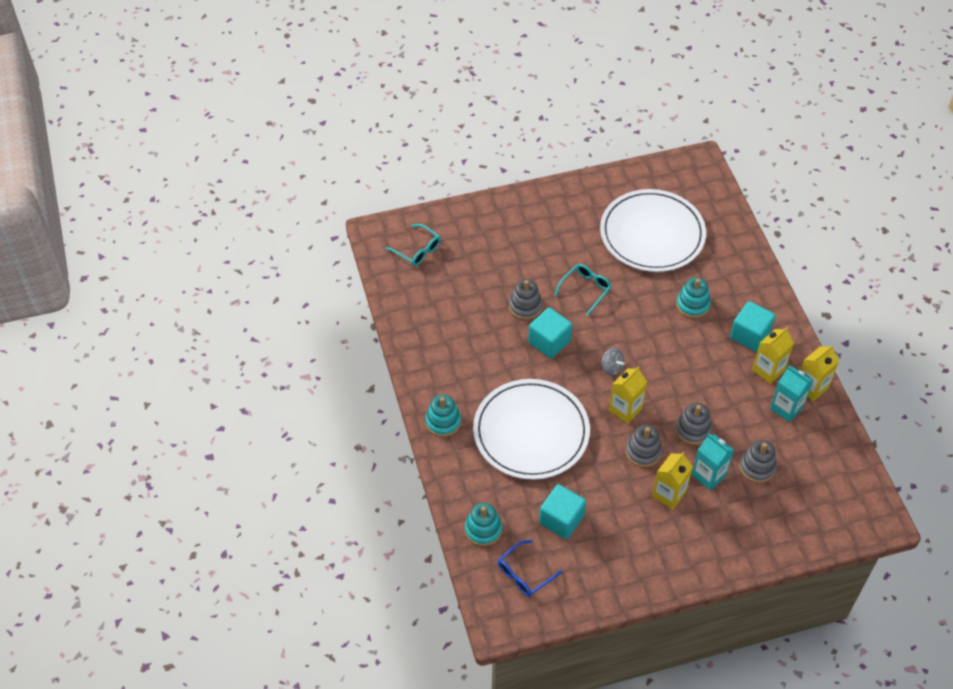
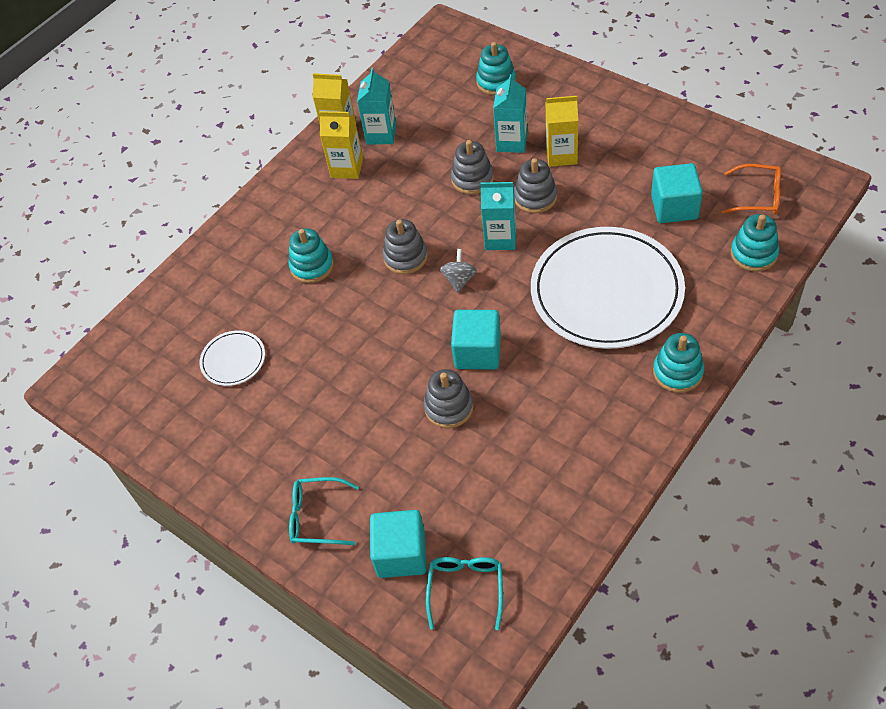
camera: 120 degrees left, 0 degrees up
(524, 574) = (758, 196): blue glasses -> orange glasses
(585, 290) = (372, 367): turquoise glasses -> turquoise glasses (317, 517)
(625, 409) = (500, 238): yellow carton -> turquoise carton
(652, 234) = (233, 360): white plate -> white plate, size x0.43
(750, 335) = (314, 203): turquoise cube -> turquoise cube (401, 554)
(757, 467) = (468, 118): grey stacking toy -> grey stacking toy (405, 257)
(783, 510) = (496, 82): none -> turquoise stacking toy

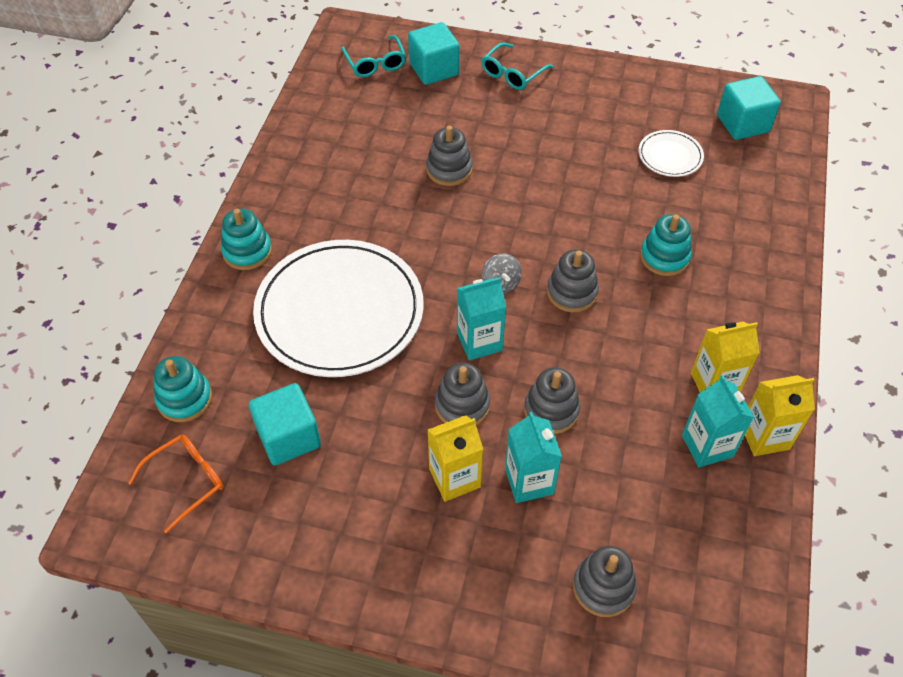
camera: 150 degrees right, 0 degrees up
(317, 517) = (512, 73): turquoise glasses -> turquoise glasses turned 150 degrees clockwise
(477, 352) = (446, 220): turquoise cube -> turquoise cube (742, 123)
(496, 82) = (603, 587): turquoise stacking toy -> grey stacking toy
(758, 196) = (186, 481): orange glasses -> orange glasses turned 150 degrees clockwise

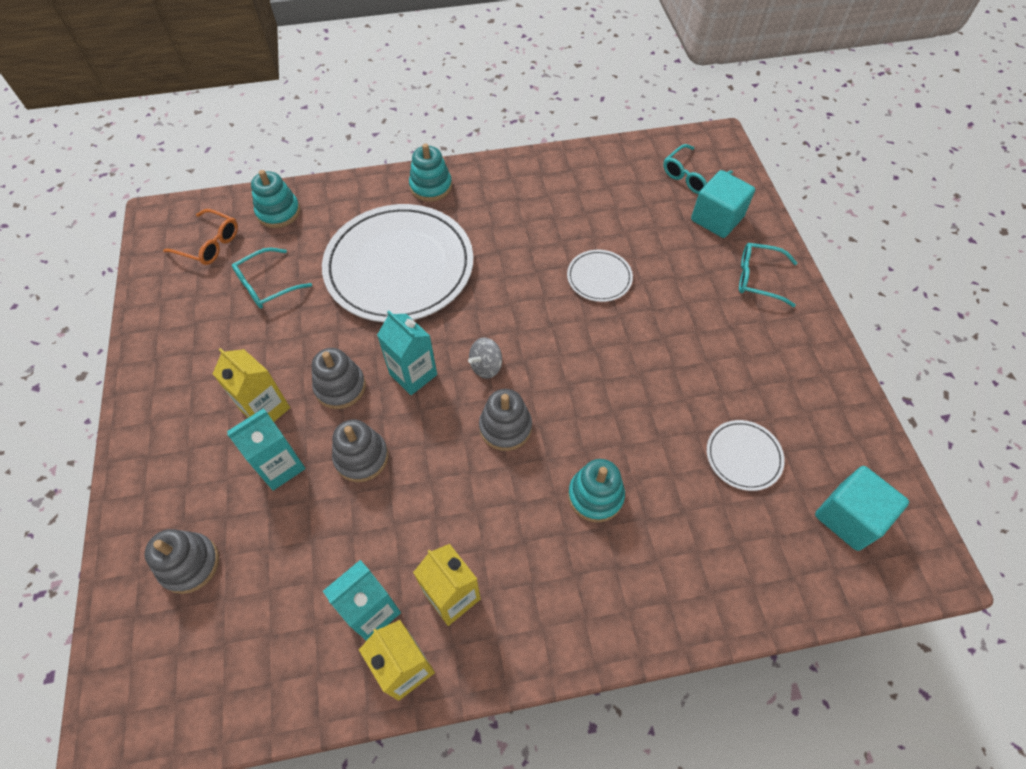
camera: 65 degrees right, 5 degrees up
(288, 437) = (267, 285): turquoise cube -> turquoise glasses
(449, 169) = (599, 277): grey stacking toy -> white plate

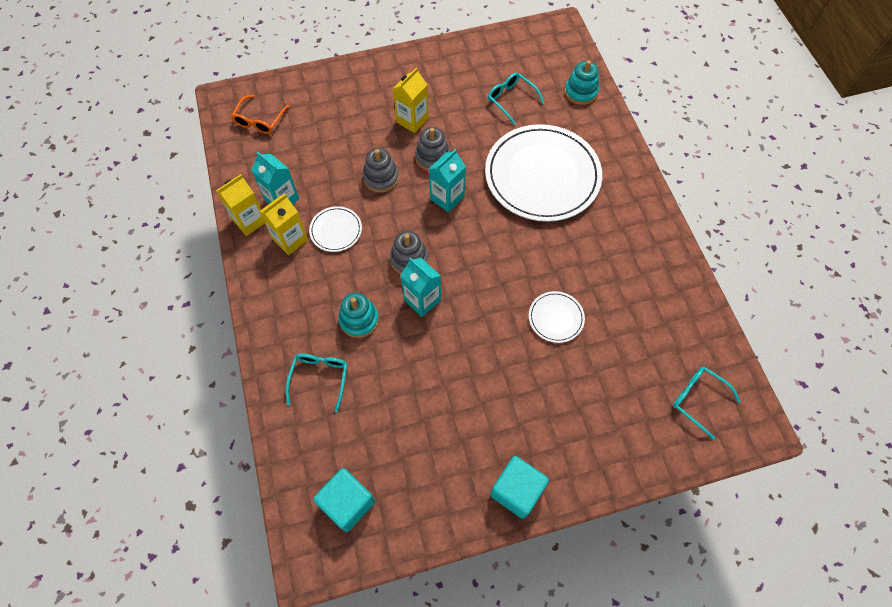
camera: 85 degrees right, 5 degrees up
(189, 564) = (310, 107): grey stacking toy -> none
(209, 244) = (542, 60): orange glasses -> orange glasses (260, 120)
(280, 466) = (372, 136): turquoise carton -> turquoise carton (422, 300)
(431, 186) = (631, 185): turquoise stacking toy -> none
(486, 366) = (458, 242): grey spinning top -> none
(717, 219) = (646, 420): turquoise cube -> turquoise cube (516, 490)
(743, 456) = (395, 426): white plate -> white plate (336, 230)
(758, 278) = (578, 454): turquoise glasses -> turquoise glasses (319, 378)

